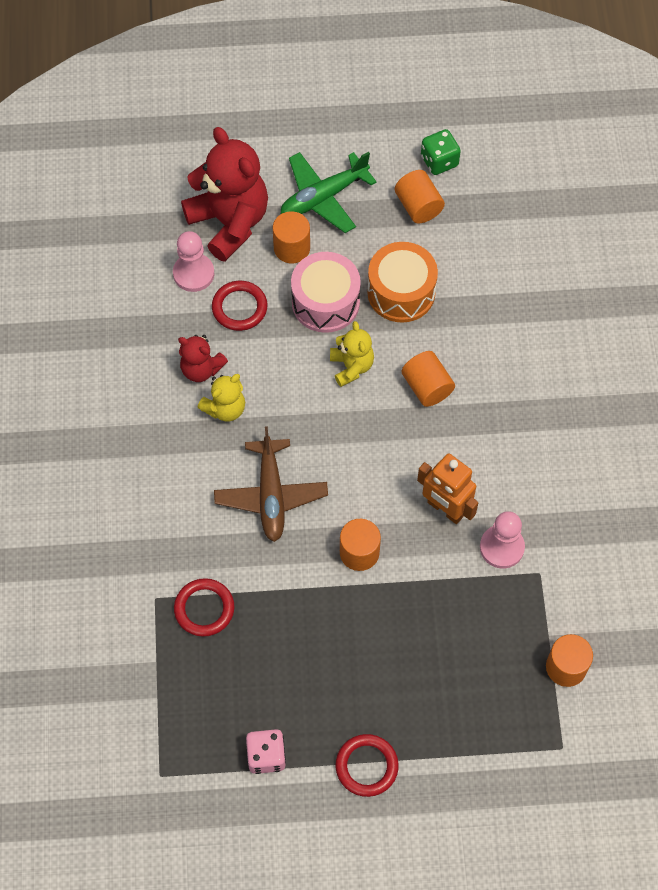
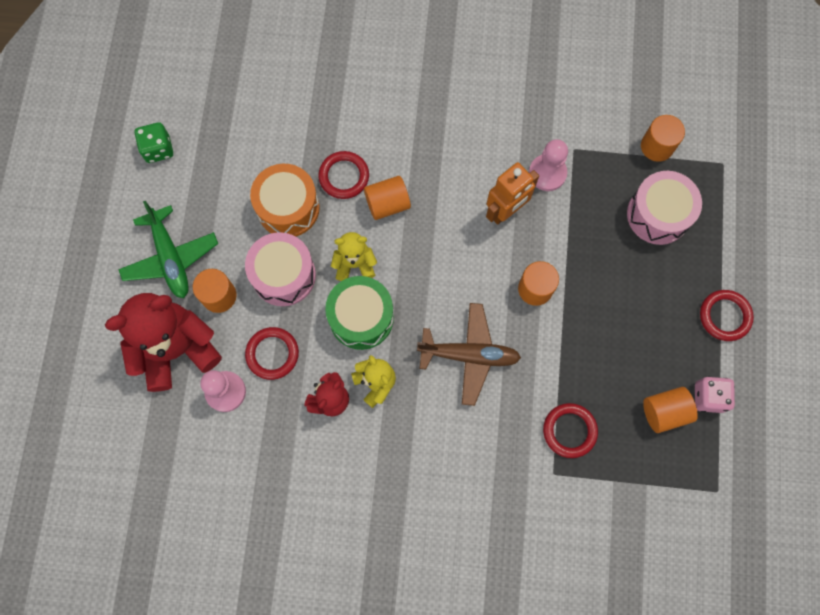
camera: 80 degrees left, 10 degrees up
(293, 383) = (361, 318): none -> green drum
(418, 206) = (202, 176): orange cylinder -> orange cylinder (664, 412)
(449, 339) = (344, 176): none -> red ring
(478, 677) = (658, 215): none -> pink drum

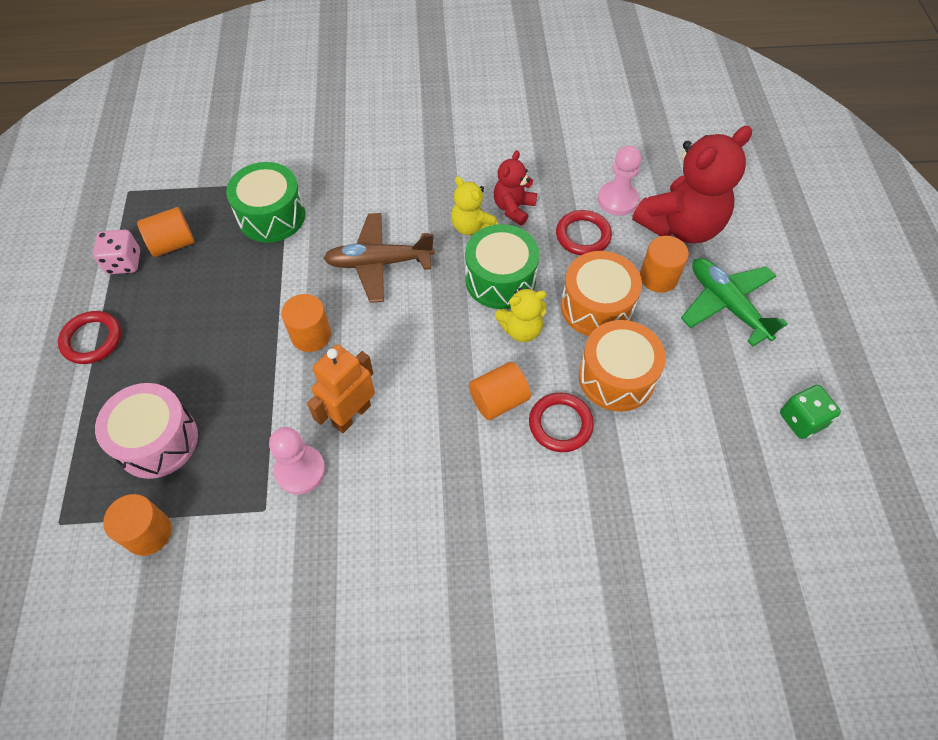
camera: 170 degrees right, 15 degrees down
(284, 275) = (596, 307): pink drum -> orange drum
(569, 431) = (271, 216): red ring -> green drum

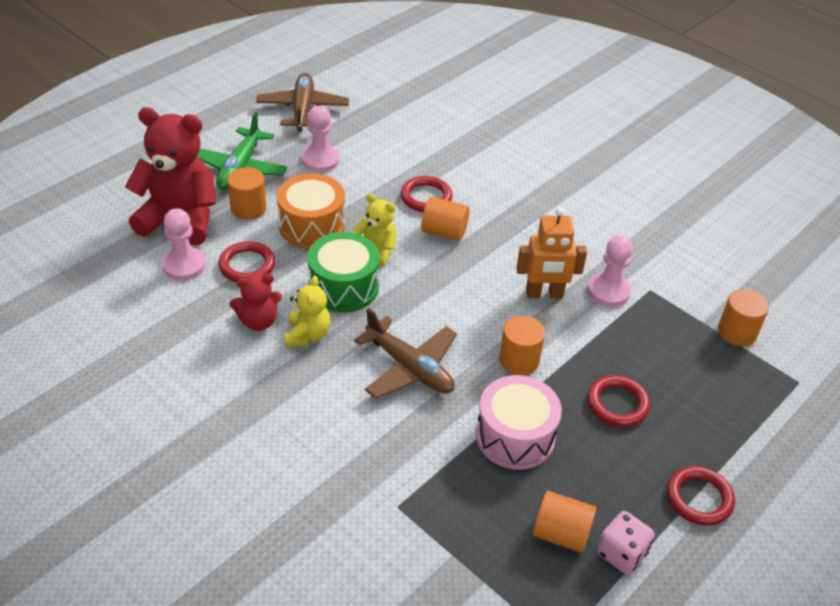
camera: 135 degrees left, 15 degrees down
(157, 441) = (694, 379): pink drum -> pink drum (515, 436)
(205, 363) = (617, 404): none -> red ring
(271, 216) = (447, 483): green drum -> none
(616, 377) = (361, 190): orange drum -> none
(693, 376) = (320, 160): none -> pink pawn
(801, 420) = (303, 109): green dice -> brown plane

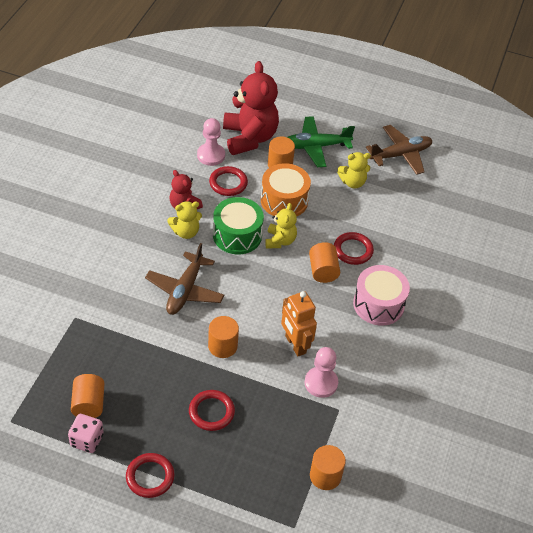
camera: 65 degrees right, 5 degrees up
(320, 160) = (352, 182): pink pawn -> yellow teddy bear
(515, 436) = (155, 361): pink drum -> pink drum (378, 304)

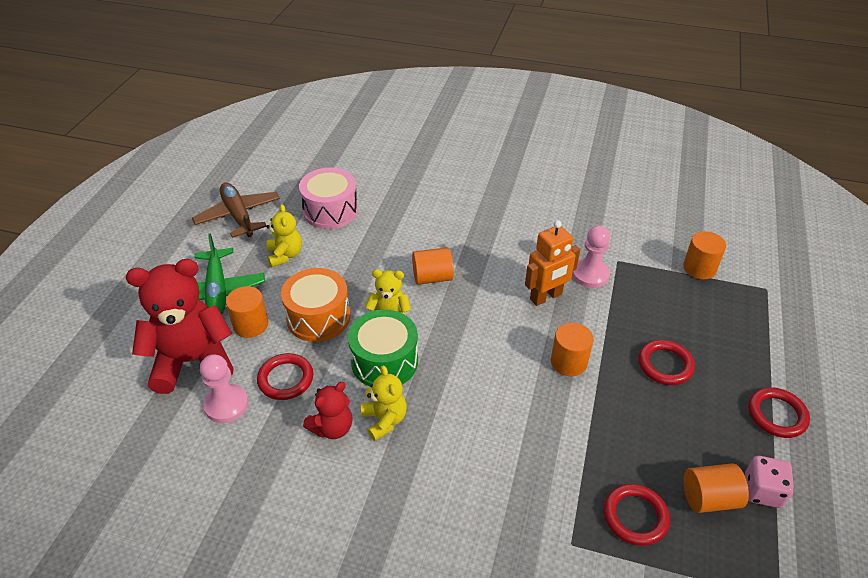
camera: 90 degrees left, 5 degrees down
(185, 290) = (490, 410): brown plane -> none
(353, 250) = (397, 253): red ring -> red ring (635, 516)
(378, 304) = (472, 233): pink drum -> pink drum (330, 211)

